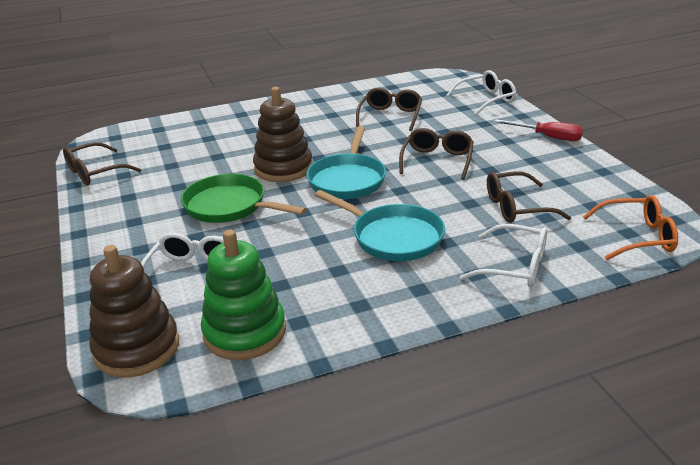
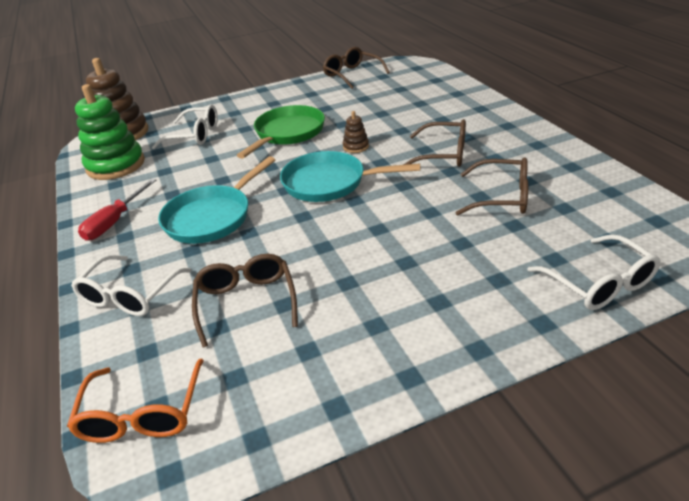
camera: 90 degrees right, 5 degrees up
(283, 168) = (356, 147): brown stacking toy -> brown stacking toy, size x0.45
(437, 160) = (373, 239): brown glasses -> brown glasses (443, 154)
(547, 137) = (459, 349): red screwdriver -> red screwdriver (115, 222)

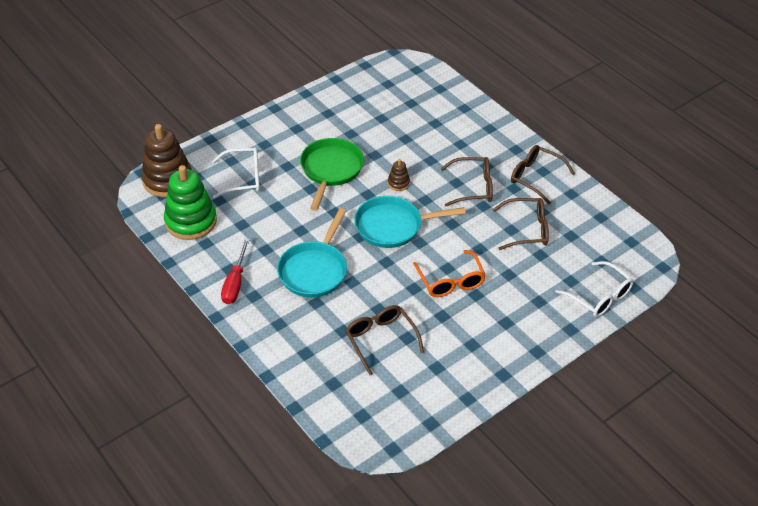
camera: 20 degrees left, 10 degrees up
(129, 295) = (293, 346): white glasses -> none
(142, 414) = (356, 421): orange glasses -> orange glasses (450, 281)
(352, 74) = (356, 82): brown glasses -> brown glasses (535, 177)

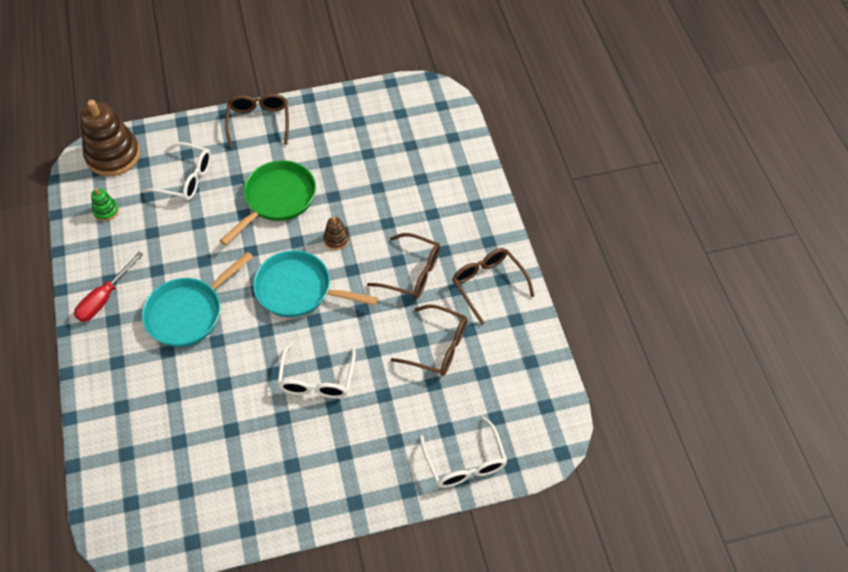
camera: 25 degrees right, 10 degrees up
(191, 221) = (106, 211): green stacking toy -> green stacking toy, size x0.45
(380, 339) = (203, 421): brown glasses -> brown glasses (259, 122)
(450, 281) = (317, 380): orange glasses -> white glasses

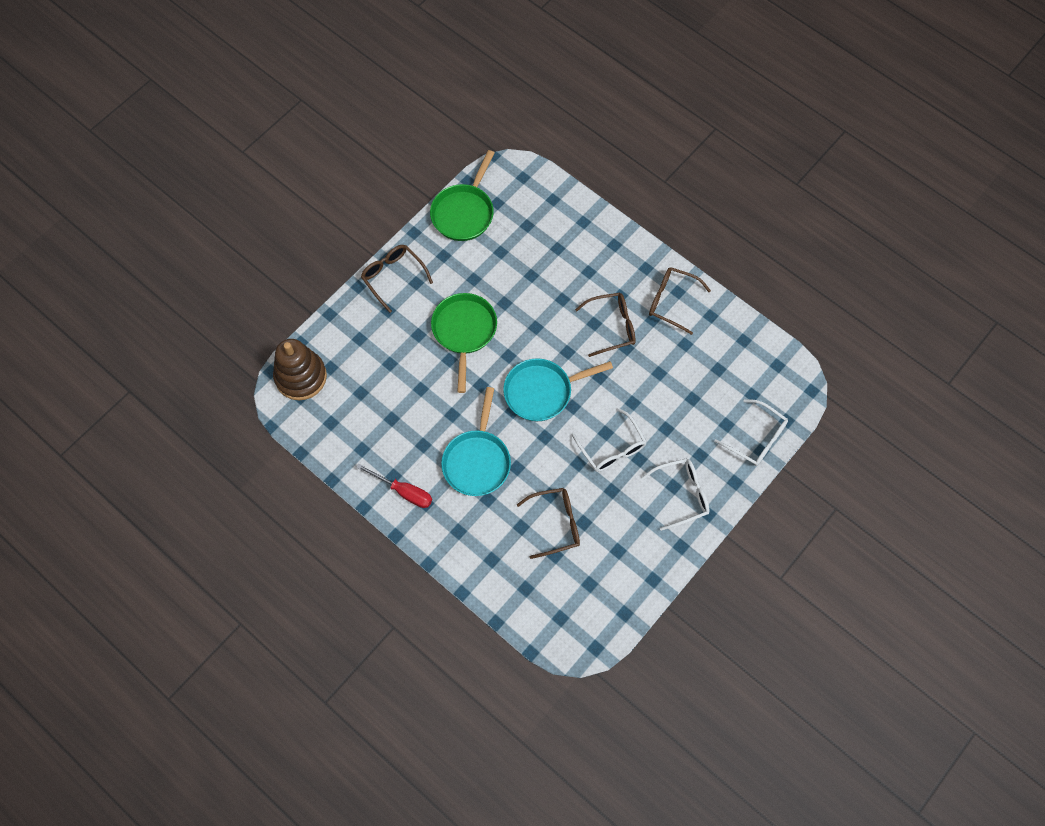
camera: 35 degrees left, 10 degrees up
(104, 298) = (403, 491): red screwdriver -> red screwdriver turned 60 degrees counterclockwise
(106, 211) = (339, 425): green stacking toy -> none
(186, 178) = (378, 359): white glasses -> white glasses (681, 494)
(336, 239) = (536, 335): brown stacking toy -> none
(365, 105) = (464, 212): none -> green pan
(438, 347) = (674, 370): brown glasses -> brown glasses (556, 524)

